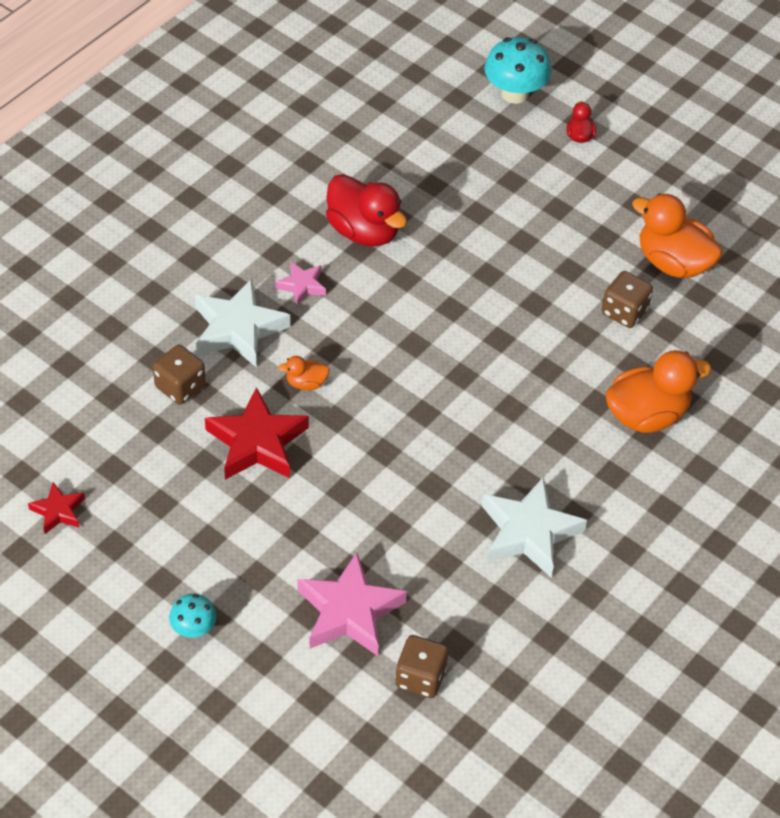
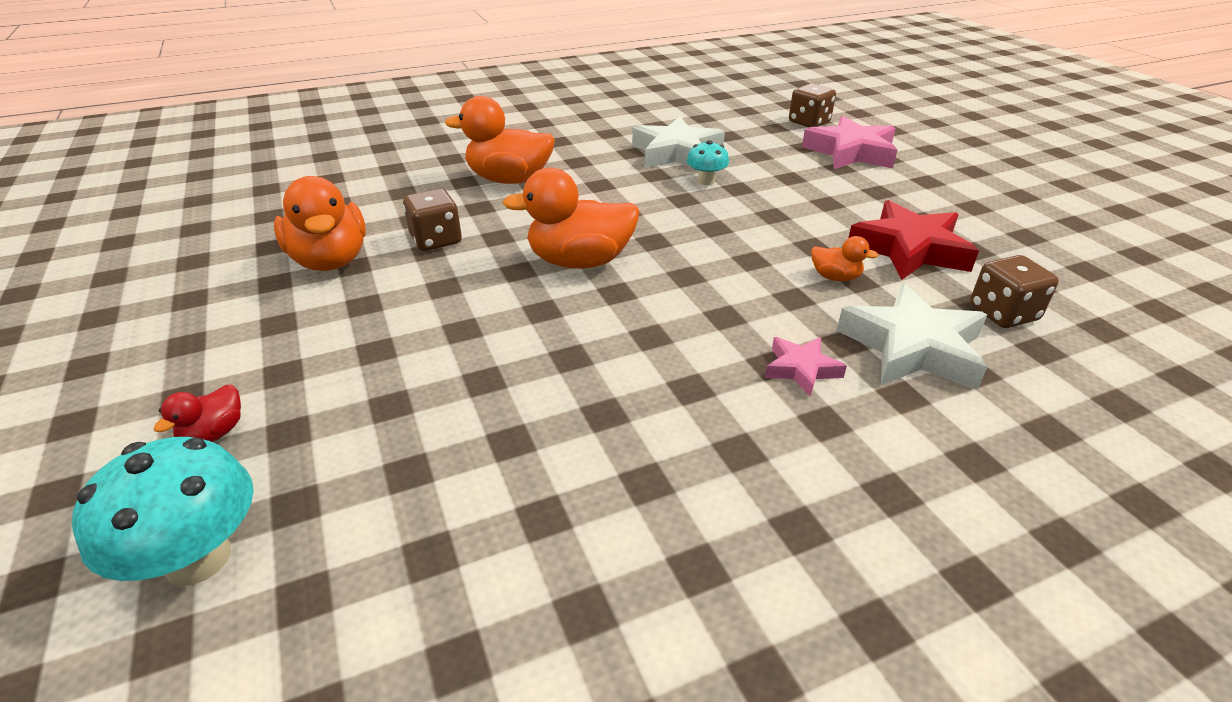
camera: 150 degrees left, 15 degrees down
(58, 511) = (1151, 255): red star -> none
(194, 628) = (991, 170): turquoise mushroom -> turquoise mushroom (706, 181)
(364, 231) = (669, 409): red duck -> none
(499, 329) = (580, 261): none -> orange duck

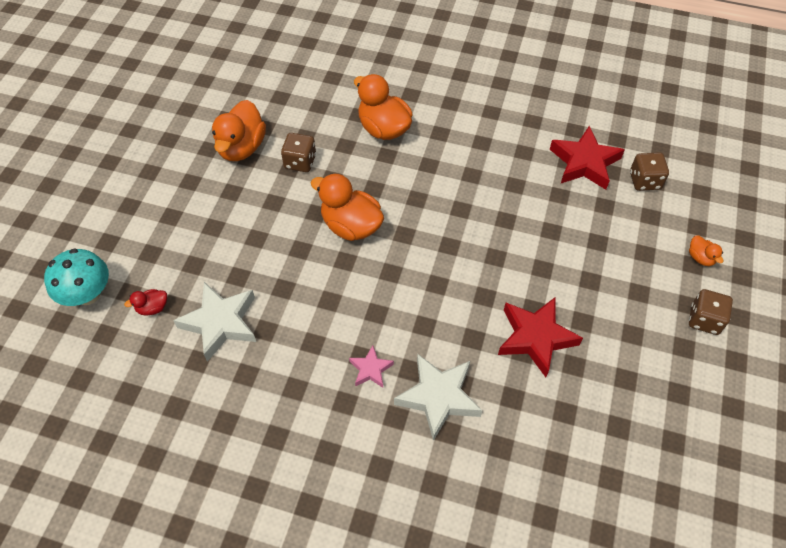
camera: 40 degrees right, 20 degrees up
(214, 434) = (127, 236): red duck -> red duck (152, 308)
(676, 153) = (509, 160): white star -> white star (220, 323)
(706, 181) = (494, 200): turquoise mushroom -> none
(744, 131) = (584, 163): none -> red star
(835, 277) = (464, 327): orange duck -> orange duck (700, 258)
(851, 152) = (628, 231): pink star -> none
(1003, 313) = (517, 414): brown dice -> brown dice (704, 320)

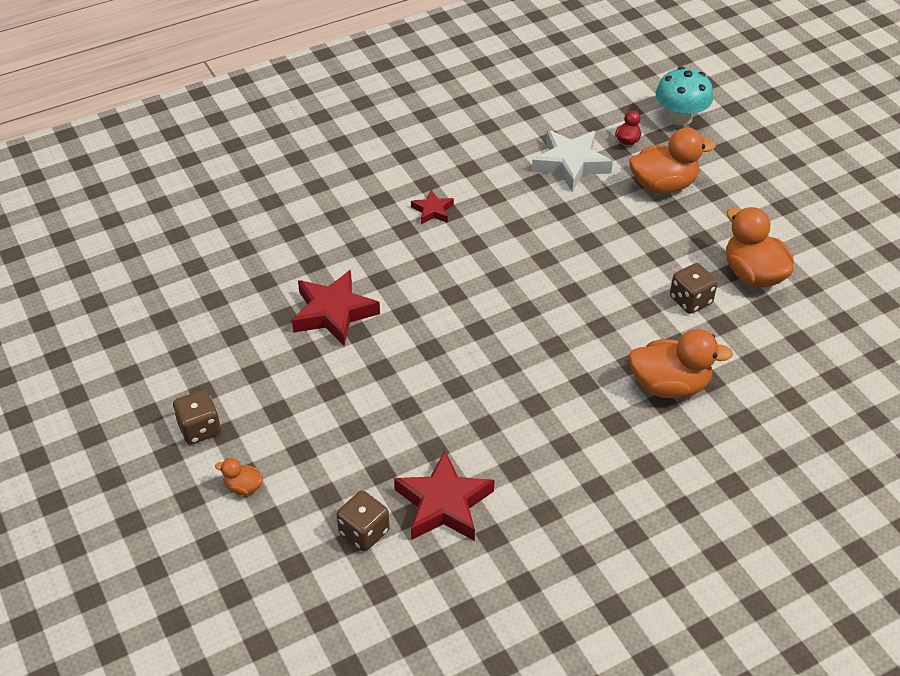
camera: 135 degrees right, 10 degrees down
(351, 226) = (576, 284): orange duck -> orange duck (663, 185)
(371, 369) = (432, 210): pink star -> red star
(438, 397) = (366, 228): white star -> none

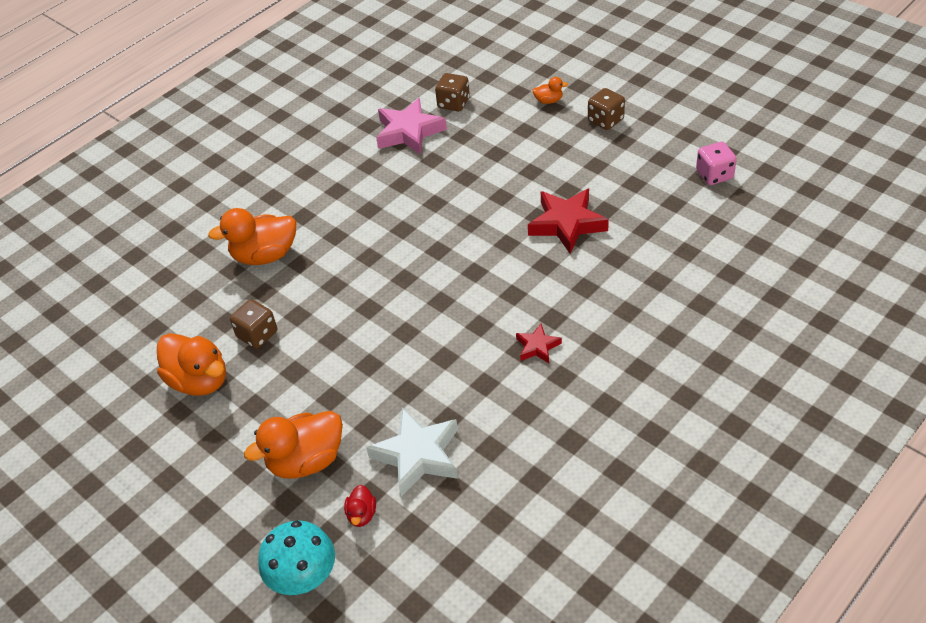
camera: 165 degrees right, 0 degrees up
(148, 315) = (714, 175): none -> pink dice
(444, 504) = (409, 132): red star -> pink star

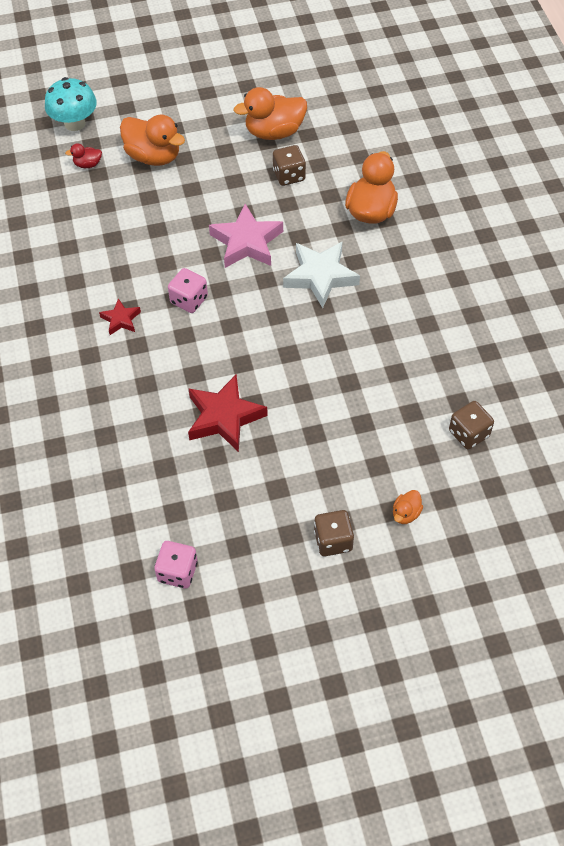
camera: 120 degrees right, 10 degrees up
(306, 461) = (153, 156): orange duck -> orange duck turned 120 degrees clockwise
(362, 514) = (87, 164): red duck -> red duck turned 45 degrees counterclockwise
(409, 132) = (452, 376): pink star -> pink star (247, 242)
(418, 455) = (101, 209): white star -> white star (320, 276)
(472, 314) = (189, 300): none -> pink dice

